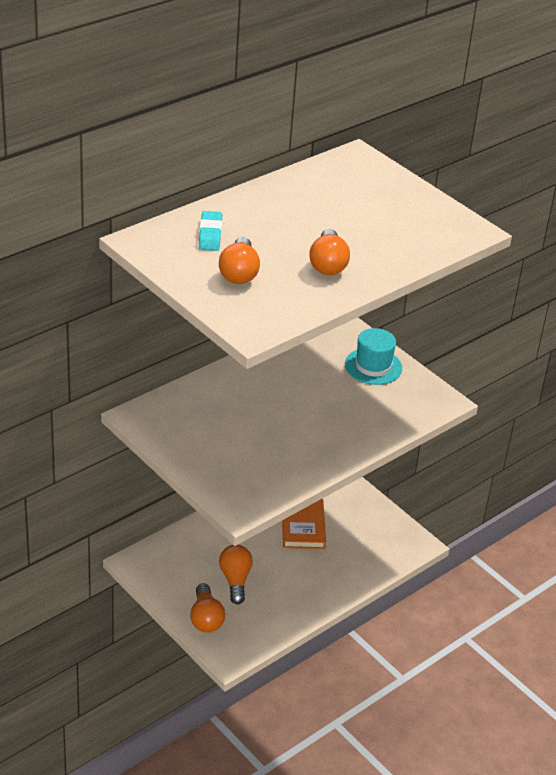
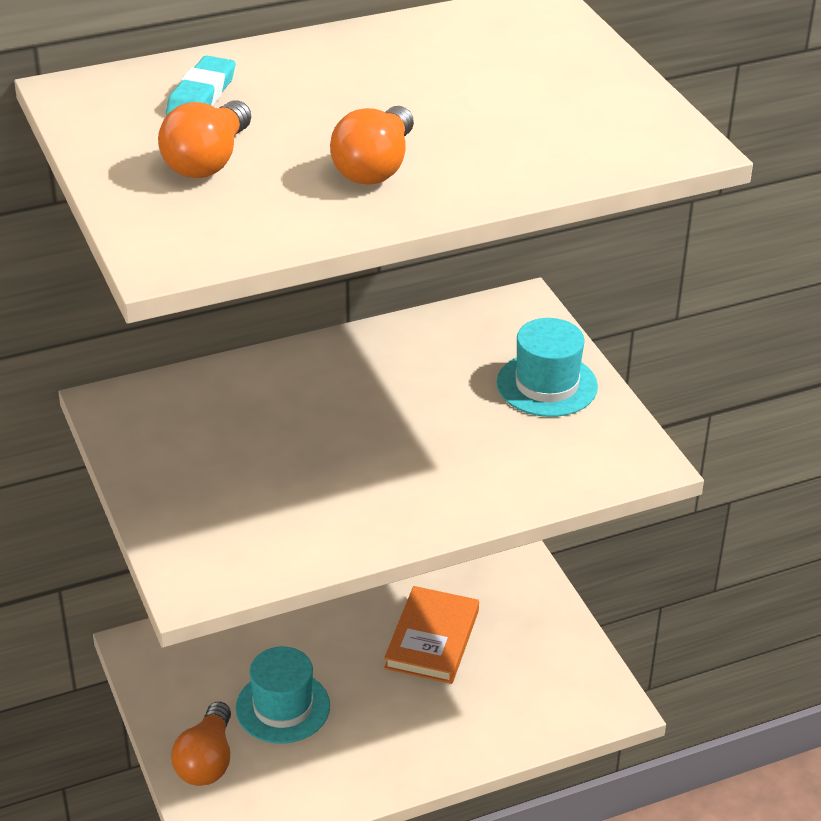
camera: 20 degrees right, 0 degrees up
(235, 580) = (283, 707): orange light bulb -> turquoise hat

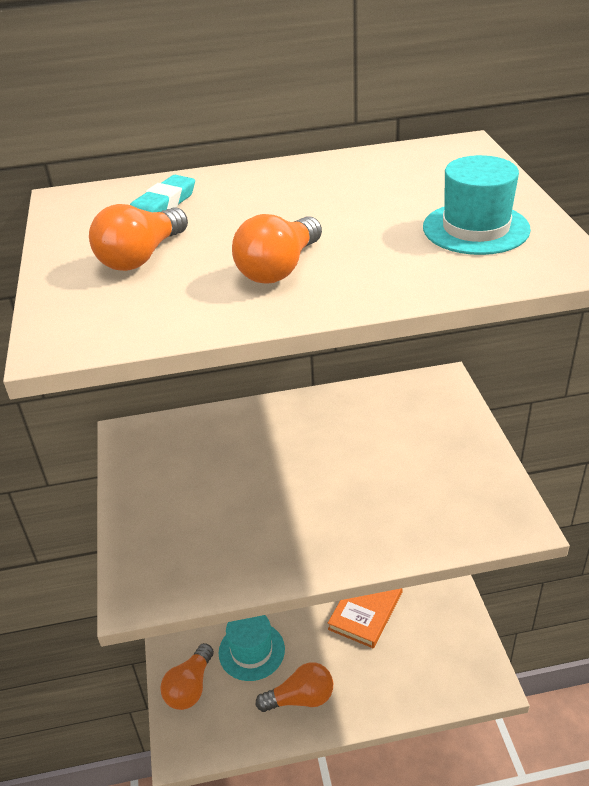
camera: 15 degrees right, 0 degrees up
(364, 754) = (300, 698): none -> orange light bulb
(547, 385) = (451, 448): turquoise hat -> turquoise hat (475, 228)

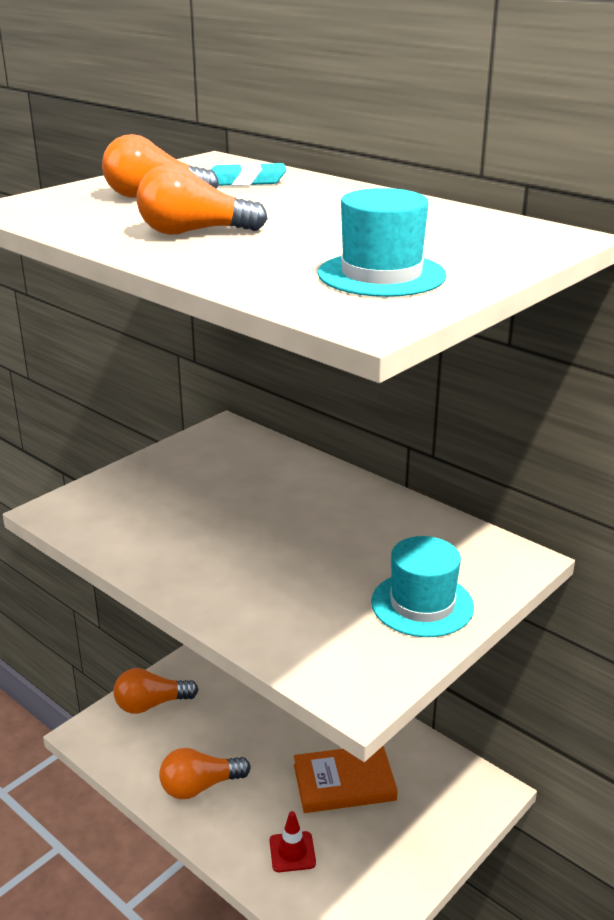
camera: 50 degrees right, 10 degrees down
(251, 651) = (221, 723): turquoise hat -> turquoise hat (422, 604)
(300, 698) = (200, 786): orange light bulb -> orange light bulb turned 120 degrees clockwise
(400, 674) = (292, 852): none -> red traffic cone

